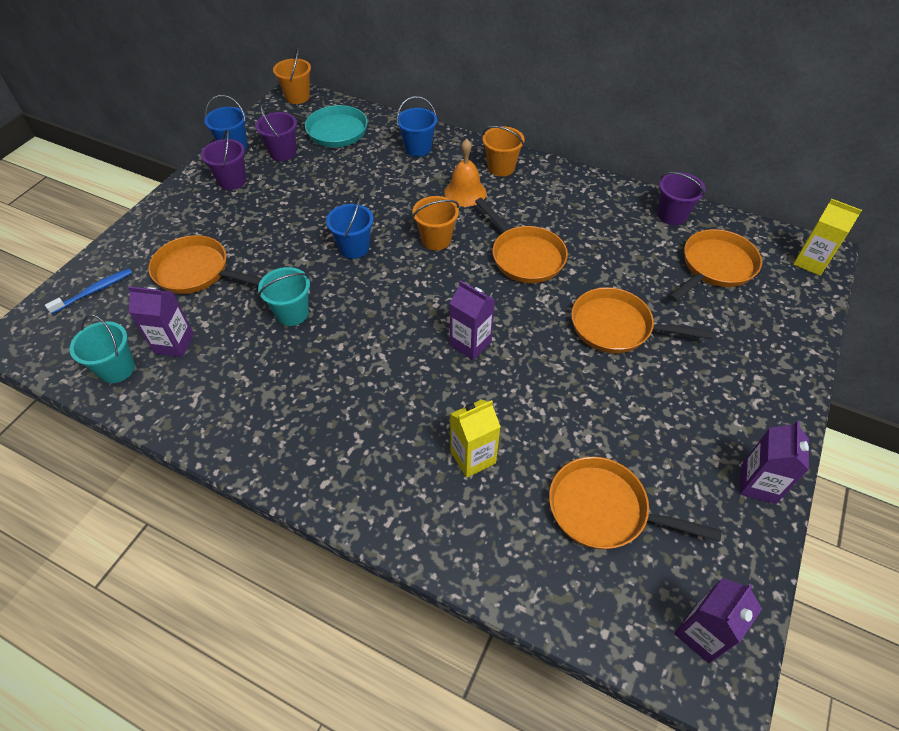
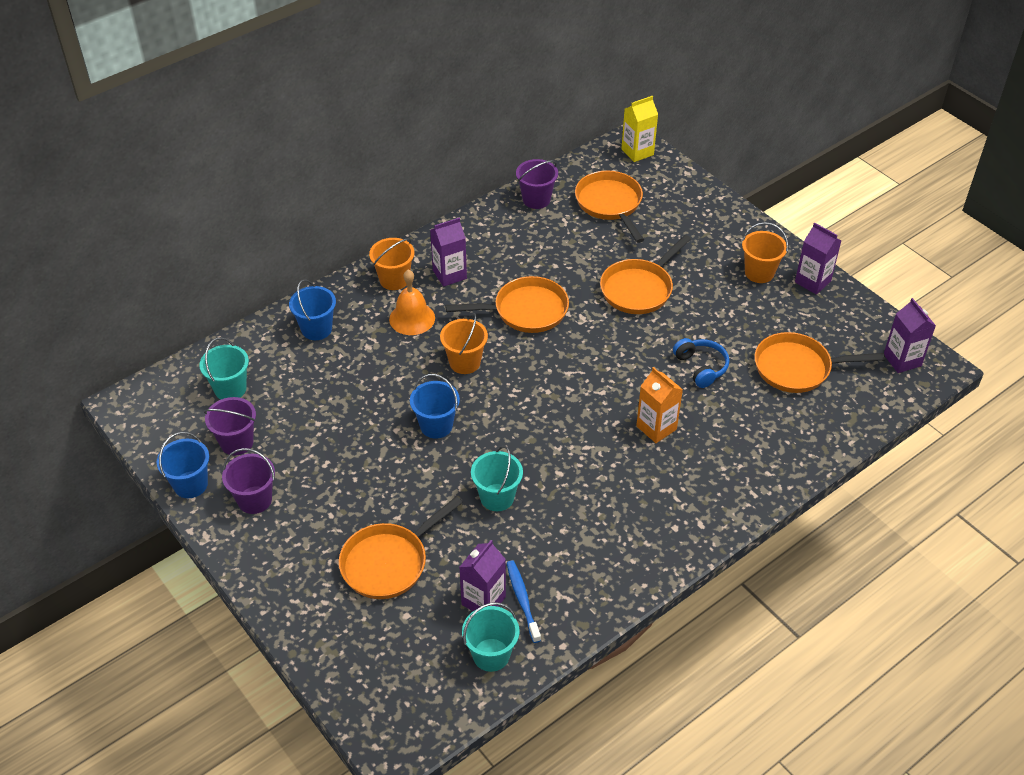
camera: 65 degrees left, 5 degrees down
(94, 291) = (361, 661): blue toothbrush -> blue toothbrush (522, 600)
(297, 97) = (135, 401): orange bucket -> orange bucket (759, 273)
(332, 131) = (230, 389): turquoise pan -> turquoise bucket
(436, 402) = (656, 428): none -> orange carton
(470, 343) = (606, 384): purple carton -> purple carton (449, 274)
(473, 457) = (720, 423): yellow carton -> none
(543, 414) = (701, 367): none -> blue headphones
(604, 509) = (797, 368): orange pan -> orange pan turned 45 degrees clockwise

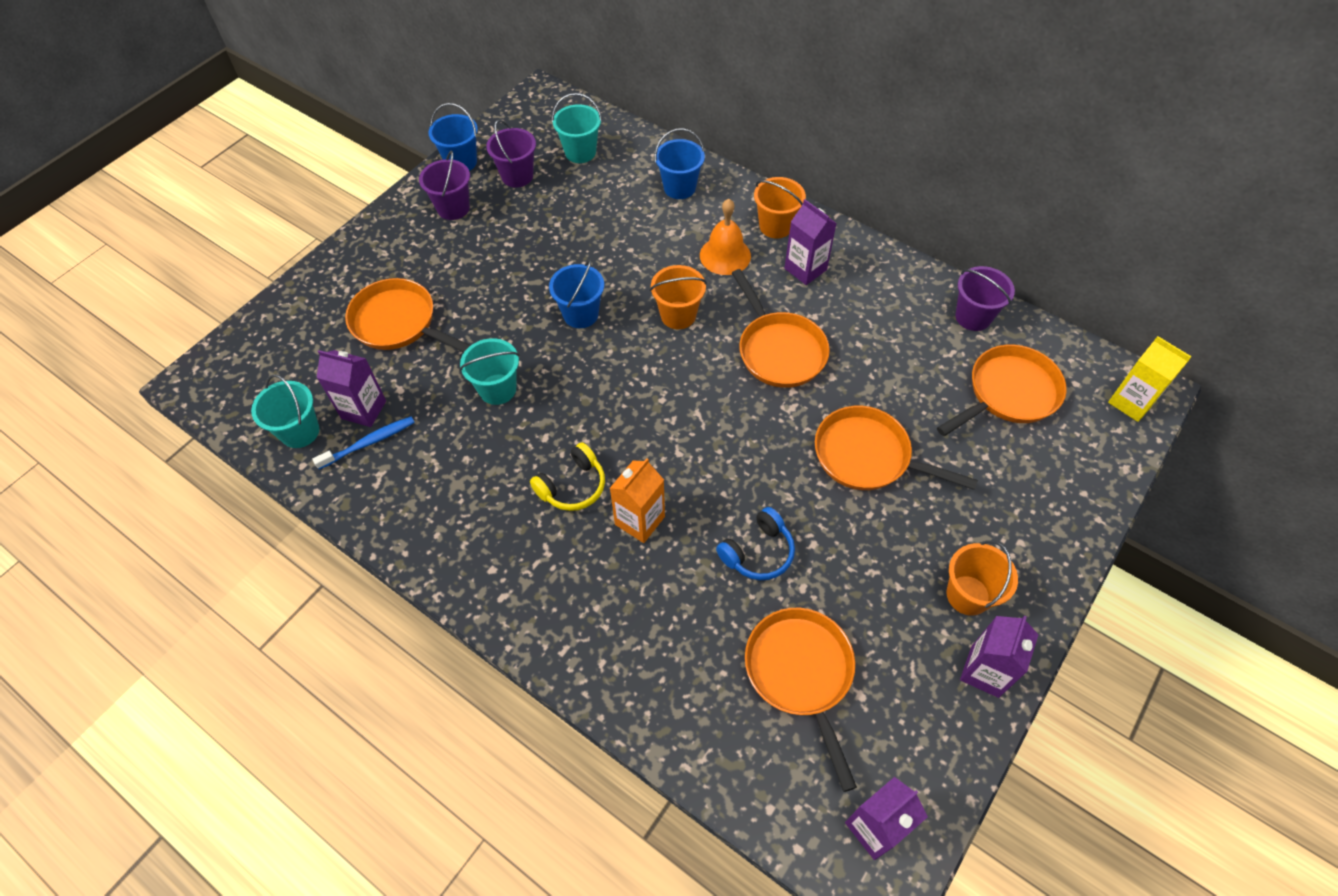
camera: 75 degrees right, 10 degrees up
(612, 463) = (572, 486): none -> yellow headphones

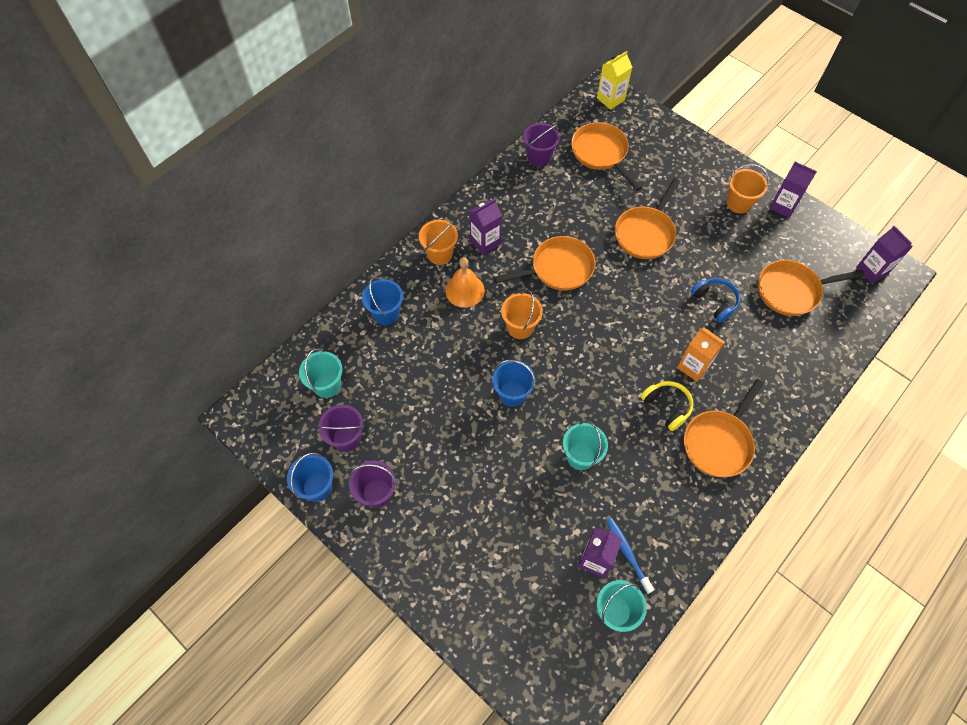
camera: 85 degrees left, 5 degrees up
(398, 323) = (507, 536): orange pan -> orange pan (718, 442)

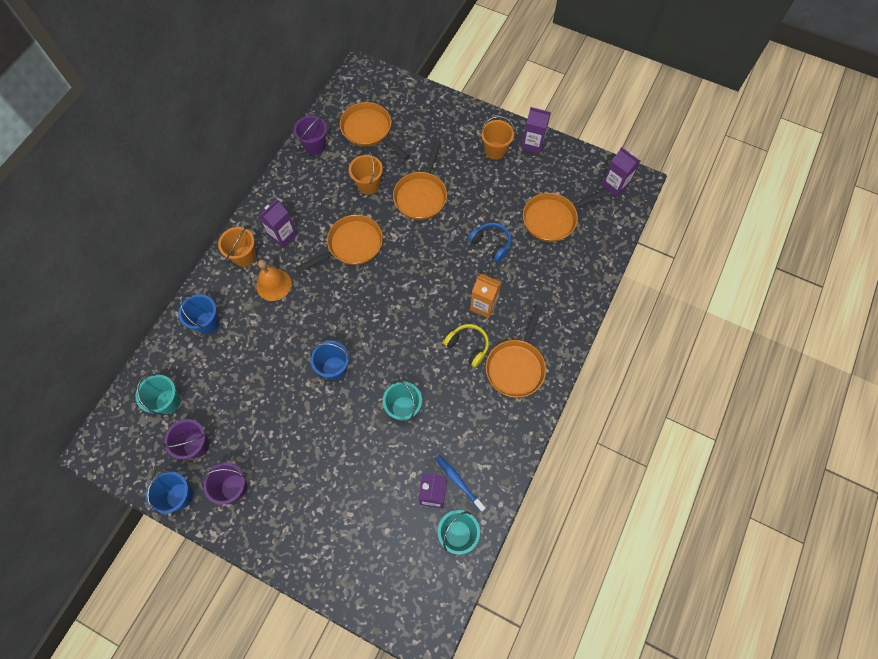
camera: 15 degrees left, 5 degrees up
(520, 327) = (329, 306): orange bucket -> orange bucket (368, 185)
(610, 99) = (367, 78): yellow carton -> none

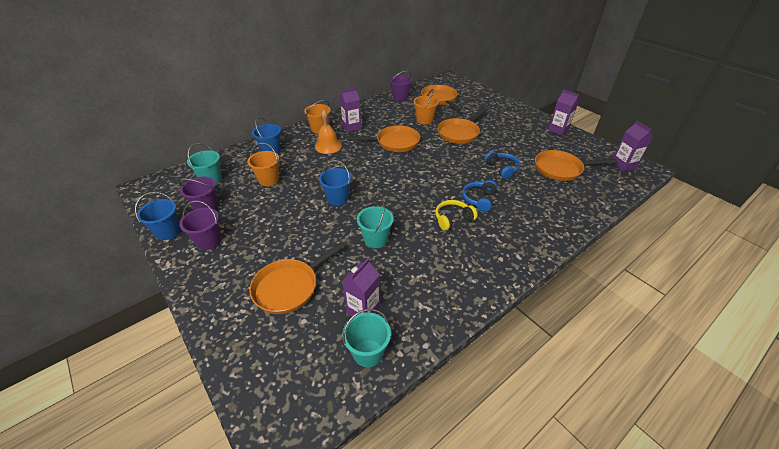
camera: 25 degrees right, 25 degrees down
(458, 482) = (393, 309): blue toothbrush -> none
(468, 346) = (453, 219): yellow headphones -> yellow headphones turned 90 degrees counterclockwise
(483, 305) = (479, 199): orange carton -> blue headphones
(495, 150) = (526, 126): orange bucket -> orange bucket (268, 180)
(516, 366) = (491, 245): orange pan -> orange pan (289, 287)

